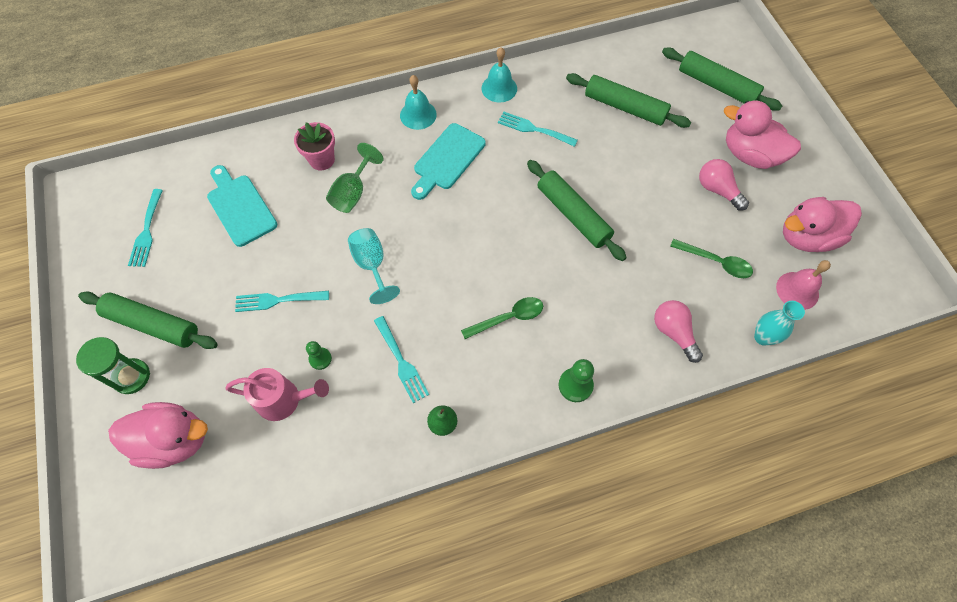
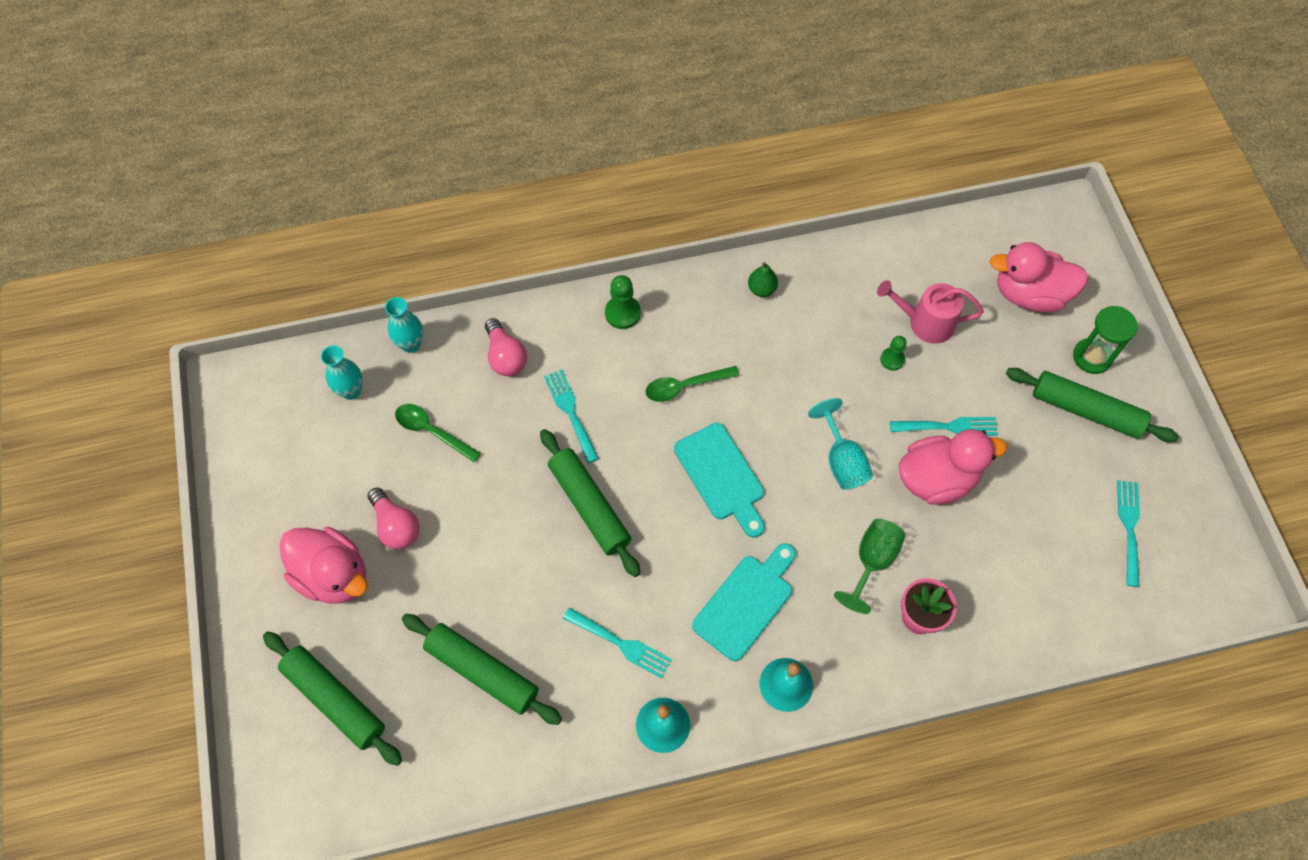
camera: 175 degrees left, 0 degrees up
(240, 207) = (1017, 552): turquoise cutting board -> turquoise cutting board (721, 476)
(401, 362) = (804, 349): turquoise fork -> turquoise fork (570, 412)
(797, 290) = (351, 391): pink bell -> turquoise vase
(807, 237) = (311, 453): pink duck -> pink duck (937, 479)

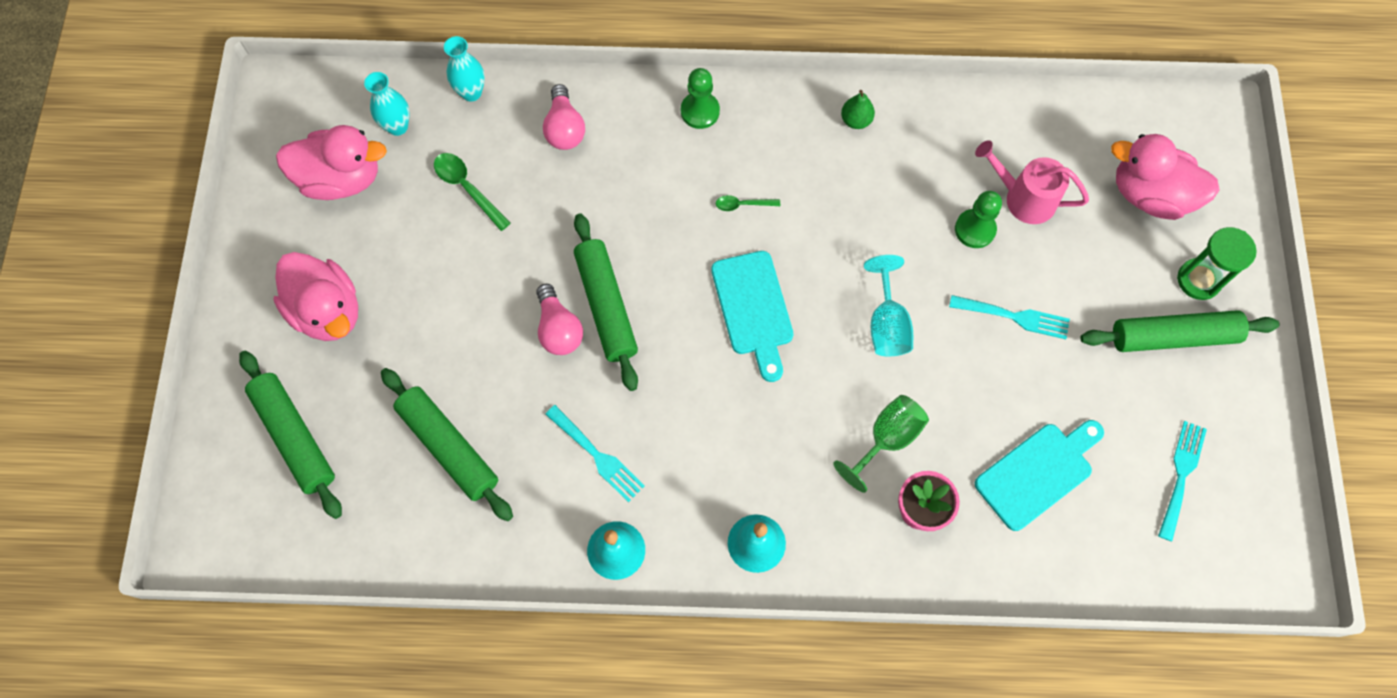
camera: 15 degrees right, 5 degrees up
(396, 526) = (404, 277): pink light bulb -> pink light bulb (559, 329)
(570, 412) = (615, 202): turquoise fork -> none
(684, 386) = (742, 204): green spoon -> green spoon, size x0.61
(746, 603) = (740, 448): turquoise cutting board -> turquoise cutting board (1038, 473)
(892, 359) = (975, 229): green pawn -> green pawn, size x1.51
(937, 479) = (984, 369): pink duck -> pink duck (341, 178)
(1086, 410) = (1173, 336): green rolling pin -> green rolling pin turned 45 degrees counterclockwise

